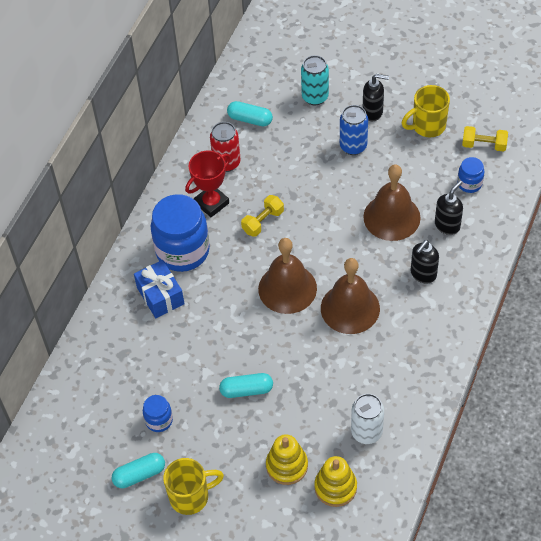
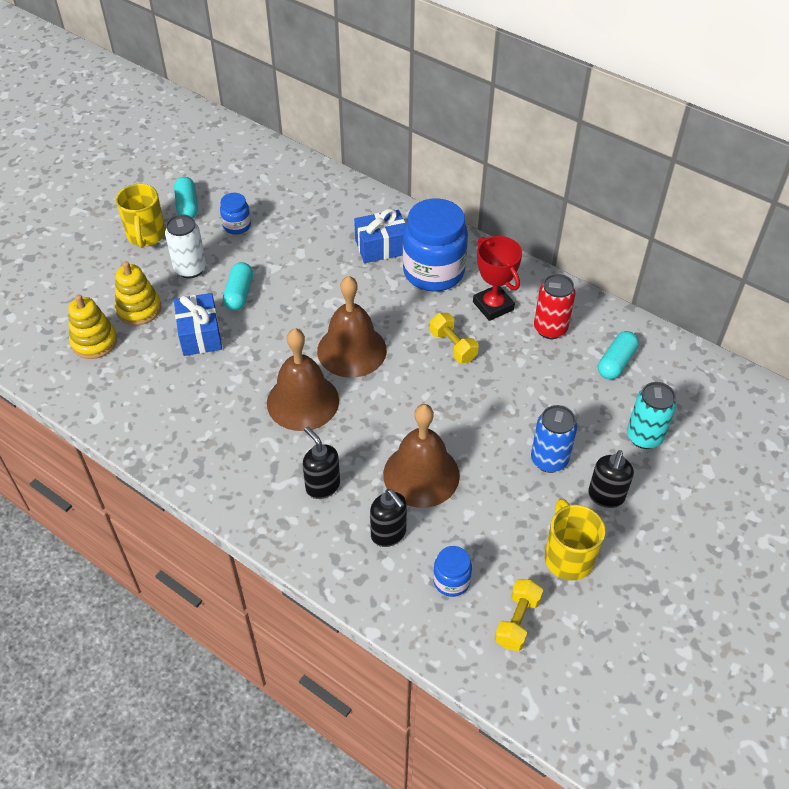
camera: 100 degrees right, 5 degrees down
(302, 405) = (200, 334): none -> blue gift
(366, 432) = (141, 381): white can -> white can (190, 269)

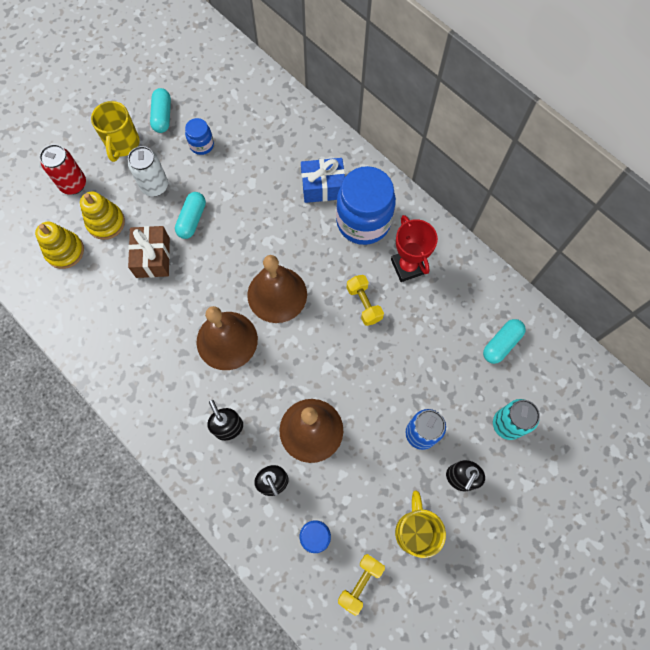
camera: 10 degrees right, 20 degrees up
(200, 334) = (153, 257): blue gift -> brown gift
(550, 329) = (452, 299): red can -> red can (73, 184)

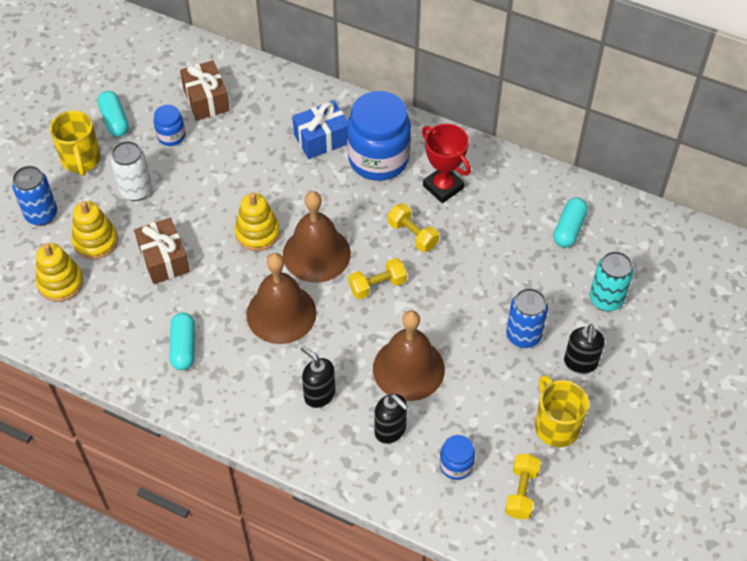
camera: 20 degrees left, 15 degrees down
(73, 184) = (41, 215): red can -> blue can
(192, 219) = (192, 210): turquoise capsule -> turquoise capsule (183, 347)
(236, 258) = (257, 233): none -> yellow stacking toy
(242, 120) = (206, 100): none -> brown gift
(315, 342) = (377, 285): none -> yellow dumbbell

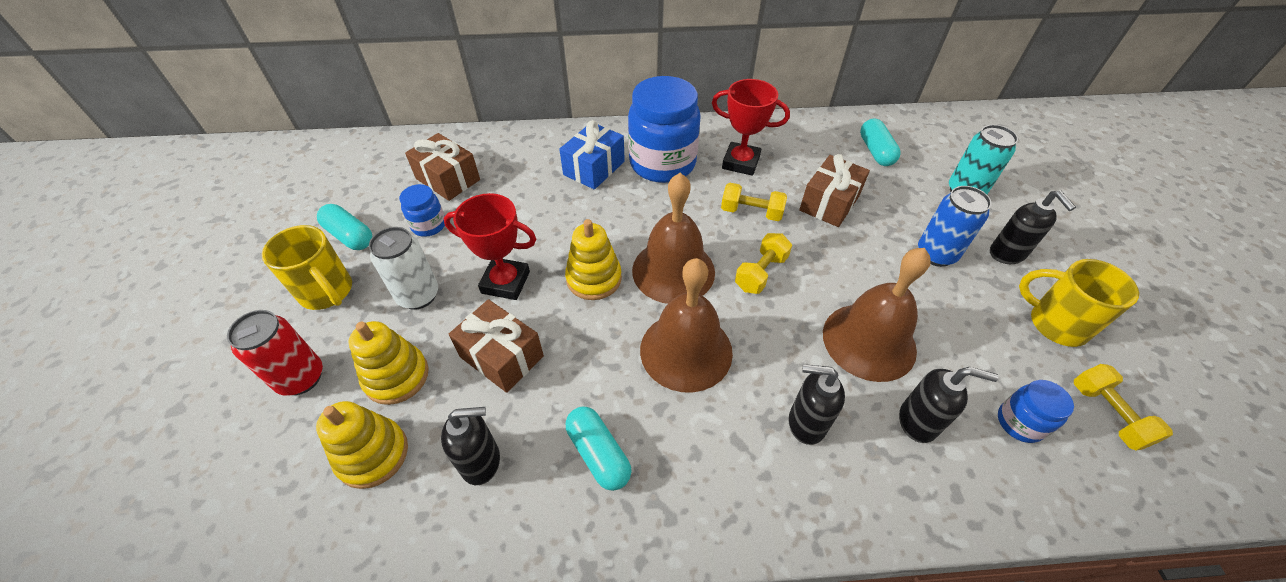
camera: 30 degrees left, 5 degrees down
(41, 215) = (301, 378): blue can -> red can
(116, 317) = (481, 462): none -> black soap dispenser
(197, 207) = (505, 282): none -> red trophy
(481, 256) = (829, 203): none -> brown gift

